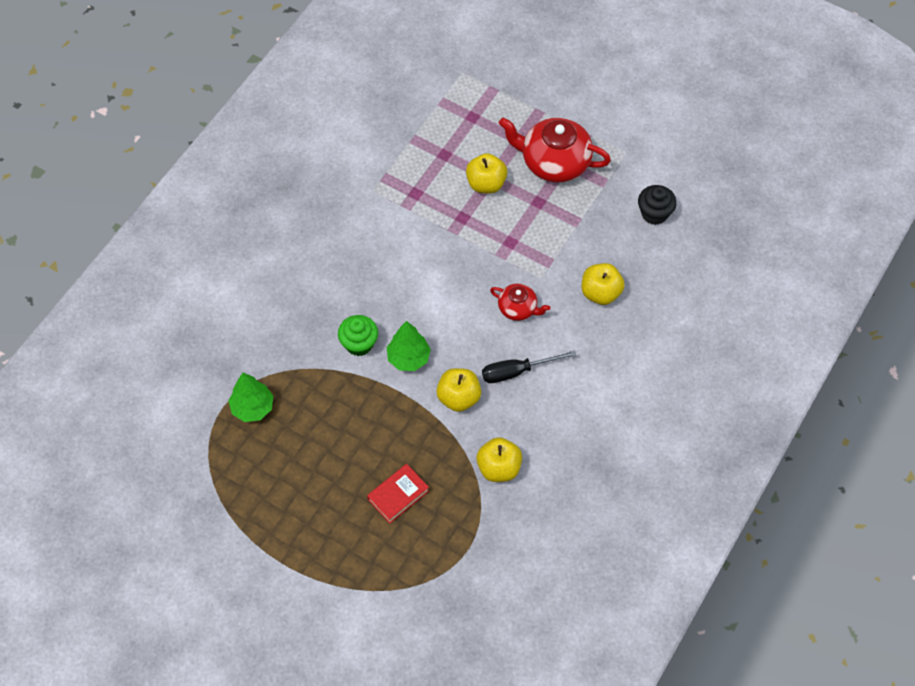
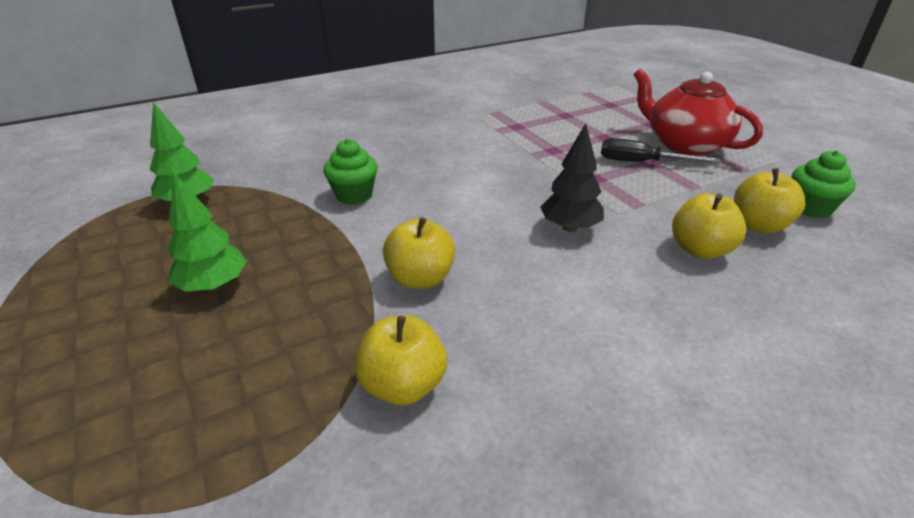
camera: 30 degrees right, 25 degrees down
(398, 495) = (224, 350): red book -> none
(408, 358) = (395, 223): green tree -> green tree (214, 286)
(486, 184) = (596, 138): yellow apple -> yellow apple (758, 225)
(517, 371) = (524, 282): black screwdriver -> black screwdriver (641, 162)
(518, 308) = (570, 227): red teapot -> black tree
(654, 214) = (810, 208): black cupcake -> green cupcake

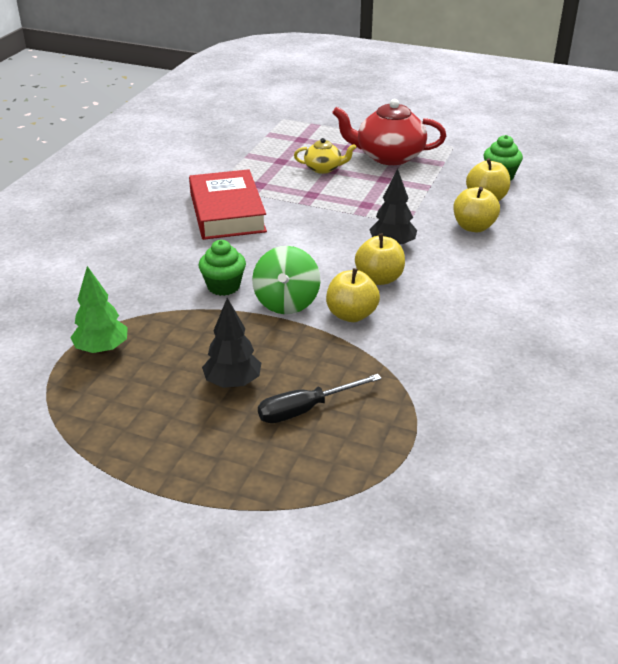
camera: 40 degrees left, 0 degrees up
(214, 286) = (233, 383): green tree -> black tree
(380, 234) = (286, 302): none -> green spinning top
(403, 385) = (421, 366): yellow apple -> yellow apple (379, 279)
(455, 138) = (227, 212): none -> red book
(598, 133) = (323, 168): none -> yellow teapot
(641, 162) = (379, 181): black screwdriver -> black screwdriver (305, 409)

